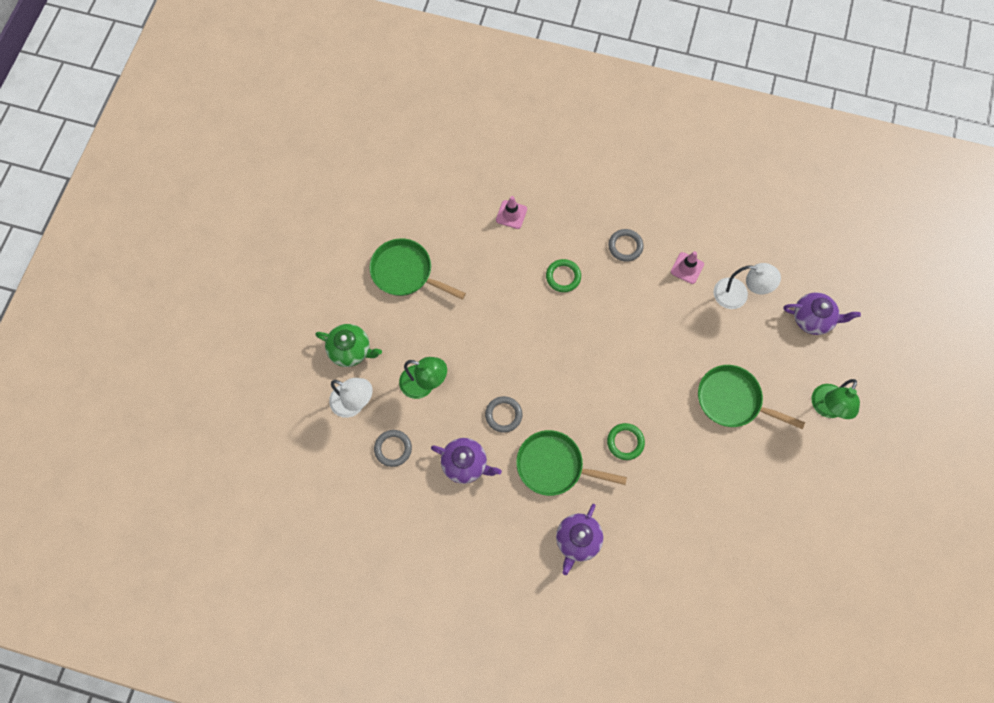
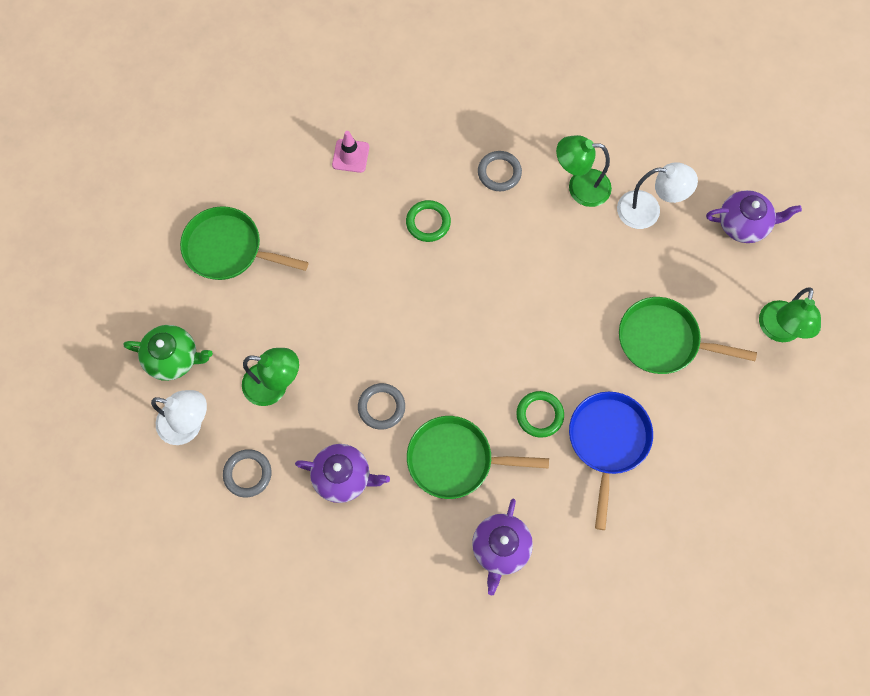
camera: 10 degrees left, 0 degrees up
(675, 472) = (608, 442): none -> blue pan
(687, 268) = (580, 187): pink traffic cone -> green lamp

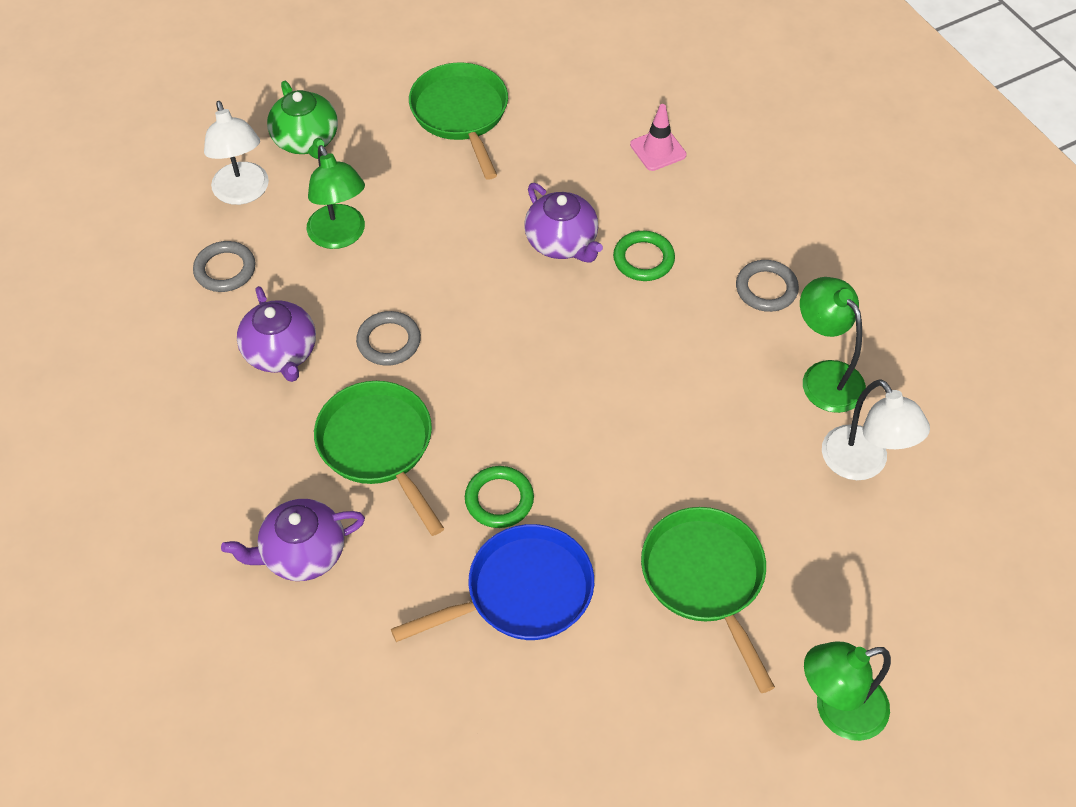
camera: 55 degrees right, 15 degrees down
(744, 224) = (948, 583): purple teapot -> purple teapot (562, 242)

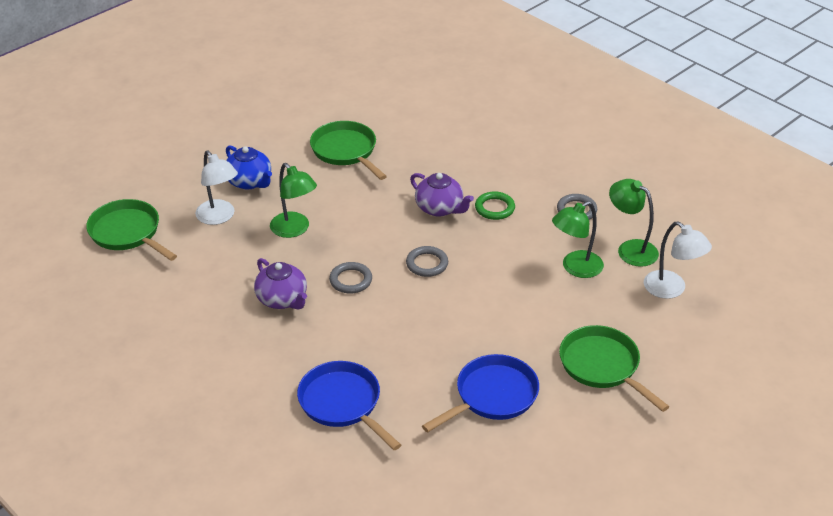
camera: 15 degrees left, 15 degrees down
(225, 269) = (225, 261): grey ring -> grey ring (427, 264)
(302, 553) = (343, 404): purple teapot -> blue pan
(306, 140) = (249, 182): green teapot -> blue teapot
(379, 446) = (368, 337): green pan -> green pan (128, 233)
(499, 499) = (457, 350): green ring -> none
(658, 150) = (479, 149): pink traffic cone -> none
(837, 711) = (708, 417): green lamp -> green lamp (575, 268)

